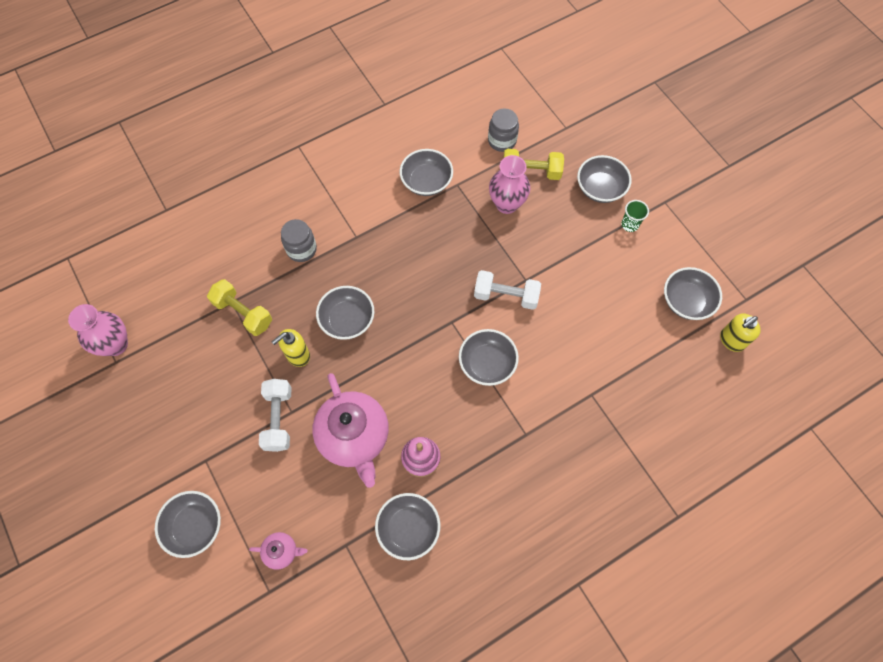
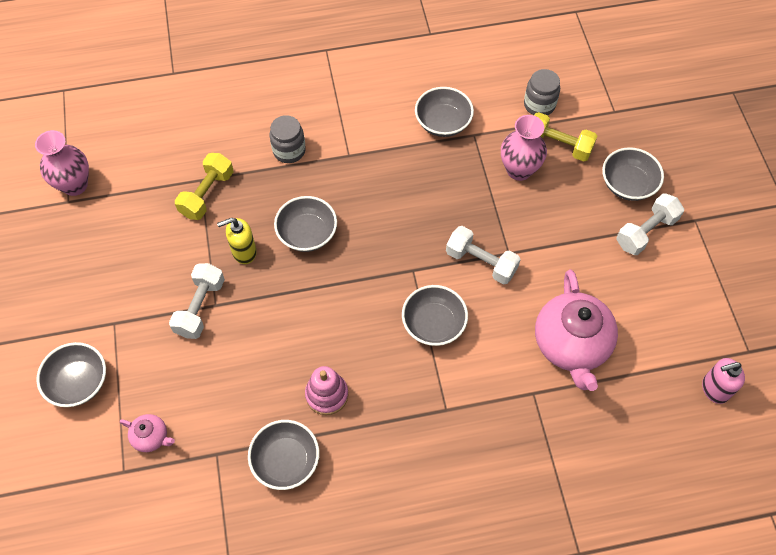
camera: 20 degrees right, 5 degrees down
(243, 313) = (207, 194): yellow dumbbell -> yellow dumbbell turned 60 degrees clockwise
(354, 437) = (268, 351): pink teapot -> pink teapot (571, 345)
(629, 224) = (646, 231): green cup -> white dumbbell
(686, 301) = (678, 331): grey bowl -> none
(731, 340) = (714, 389): yellow soap dispenser -> pink soap dispenser

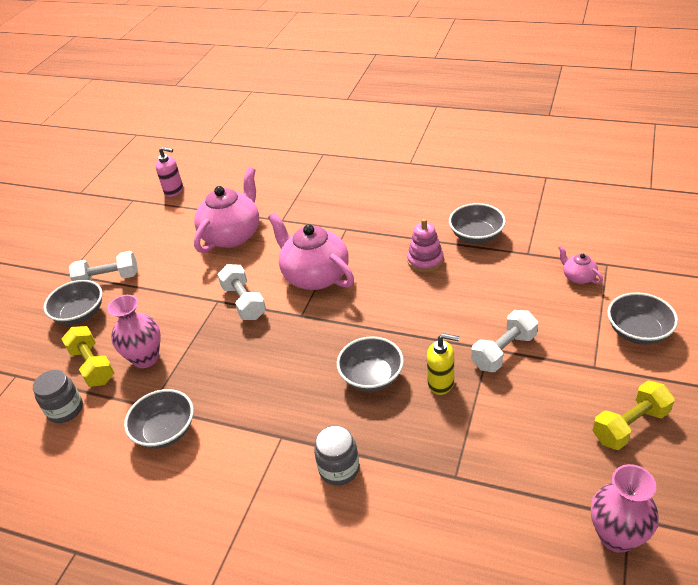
camera: 145 degrees left, 20 degrees down
(207, 194) = (454, 456): yellow dumbbell -> yellow dumbbell (630, 425)
(433, 324) = (315, 276): grey bowl -> pink teapot

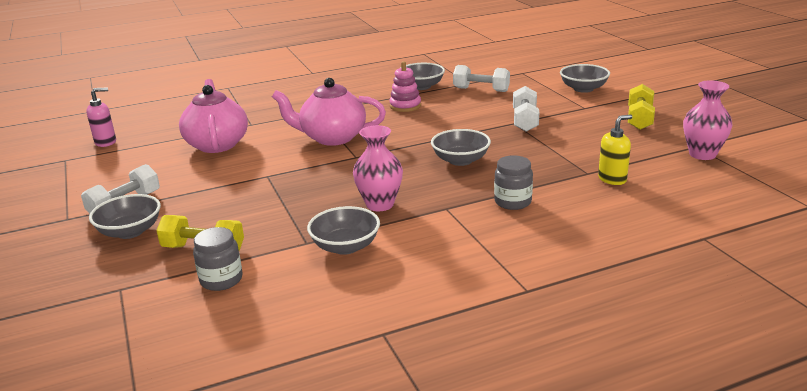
camera: 45 degrees left, 15 degrees down
(146, 358) = (253, 224): pink vase -> pink vase (380, 204)
(244, 302) = (293, 168): white dumbbell -> white dumbbell (481, 90)
(441, 383) = (511, 145): yellow soap dispenser -> yellow soap dispenser (612, 179)
(578, 277) = (515, 82): pink teapot -> none

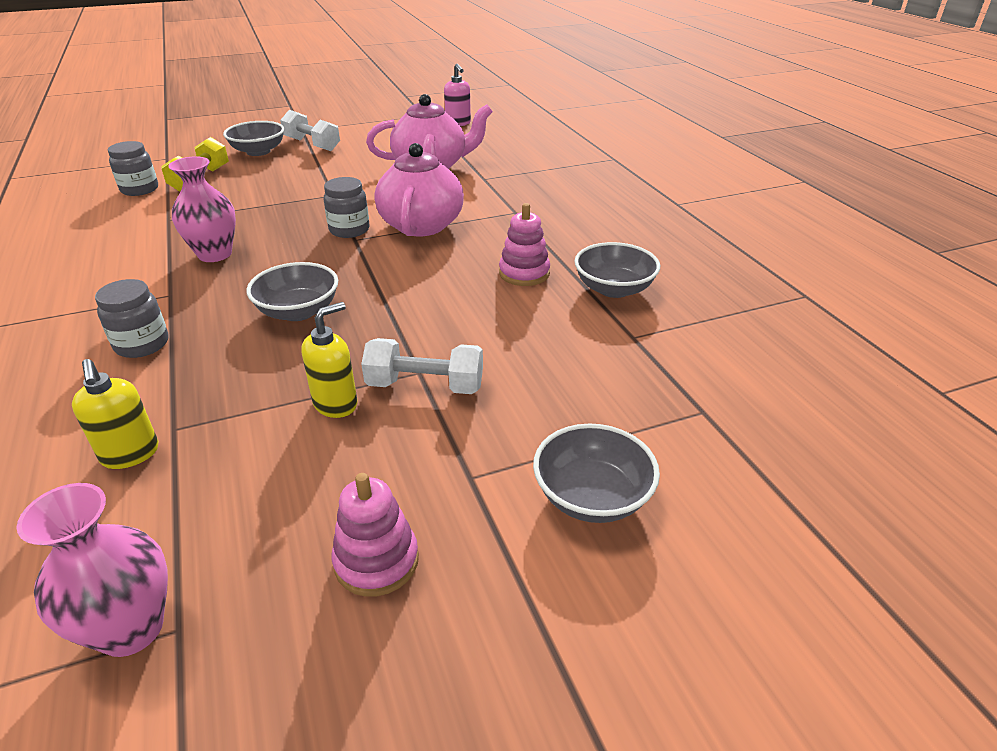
camera: 90 degrees right, 10 degrees up
(339, 160) = (349, 230): none -> grey jar
(345, 246) = (141, 237): grey bowl -> none
(481, 90) = (594, 349): white dumbbell -> none
(548, 138) = (336, 404): none -> yellow soap dispenser
(639, 119) = (376, 561): yellow dumbbell -> pink stacking toy

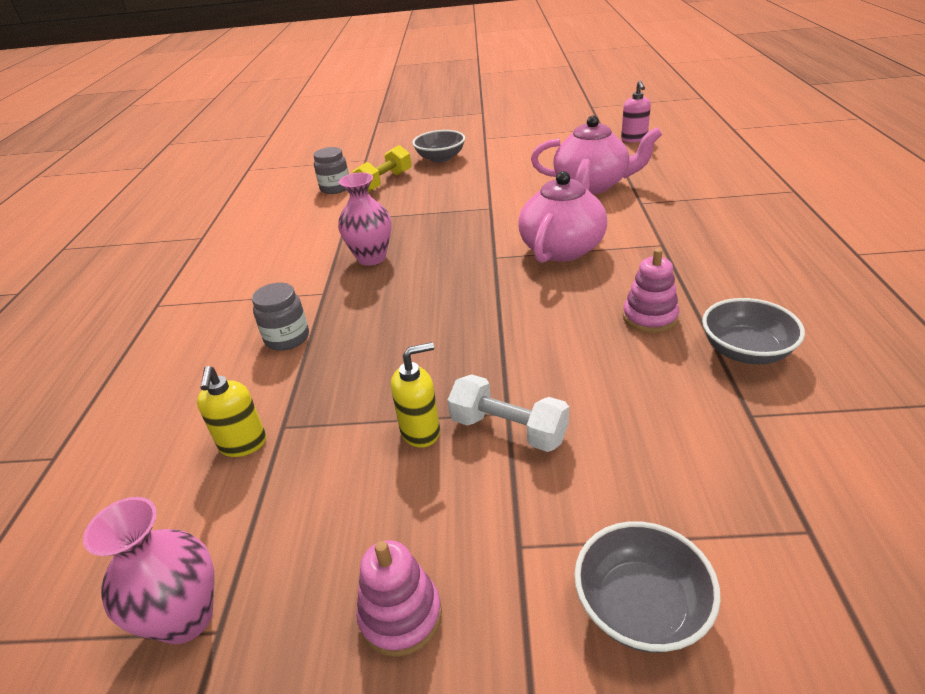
camera: 25 degrees right, 0 degrees up
(298, 311) = (420, 326): grey bowl -> none
(312, 144) = (488, 154): white dumbbell -> none
(349, 230) = (493, 246): grey jar -> none

